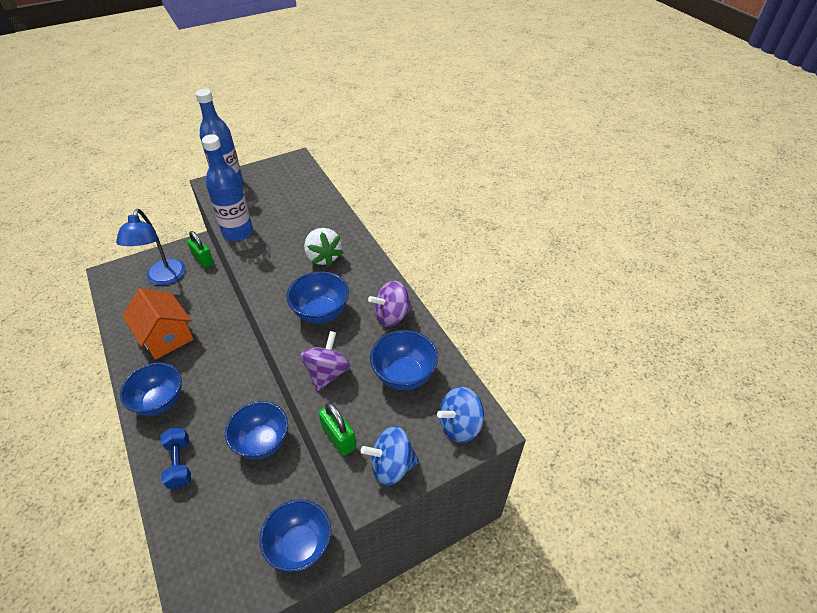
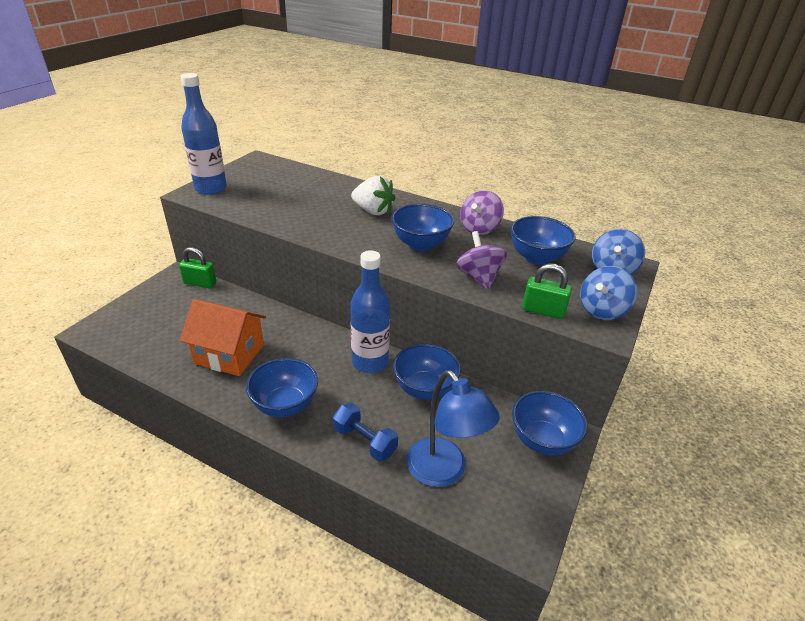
camera: 35 degrees left, 10 degrees down
(164, 278) = (170, 311): blue lamp -> blue lamp (443, 472)
(238, 232) = (268, 218): blue bottle -> blue bottle (370, 362)

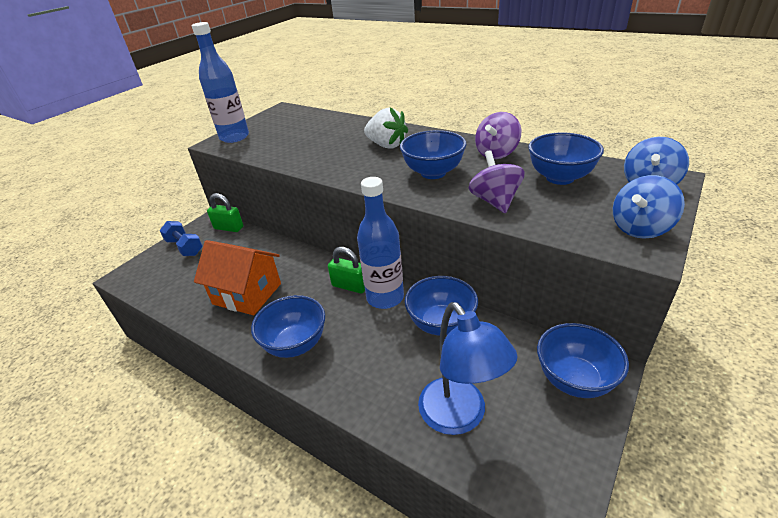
camera: 10 degrees right, 0 degrees up
(364, 441) = (374, 382): blue dumbbell -> blue dumbbell (185, 247)
(543, 311) = (569, 232): green padlock -> green padlock (350, 286)

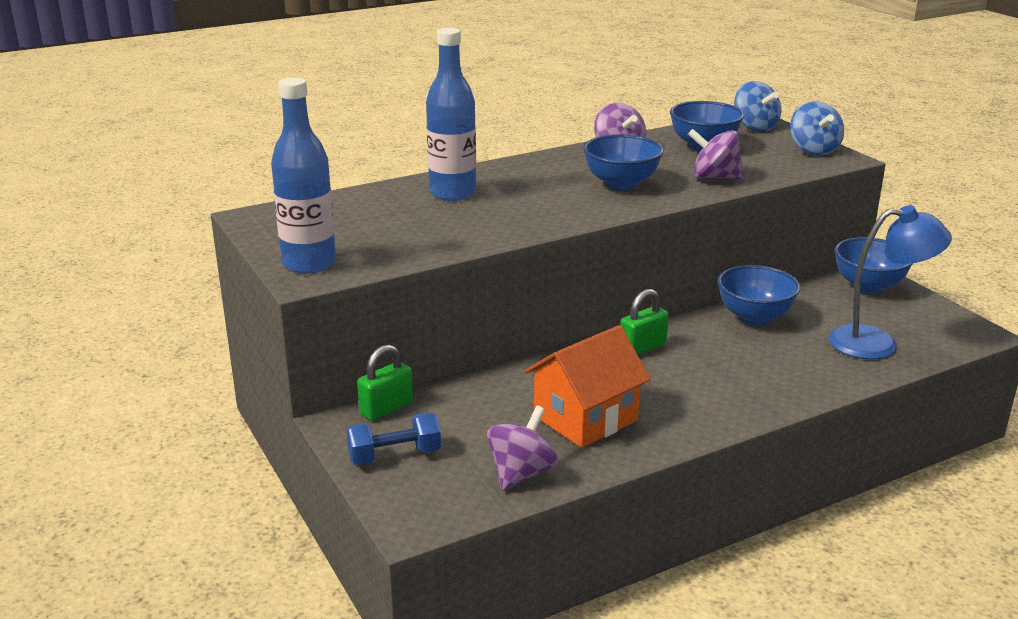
camera: 65 degrees left, 10 degrees down
(178, 292) = (521, 474): none -> purple spinning top
(295, 344) = (717, 402): blue bowl -> none
(385, 297) = (685, 334): blue bottle -> blue bottle (452, 193)
(387, 145) = (514, 187): white strawberry -> none

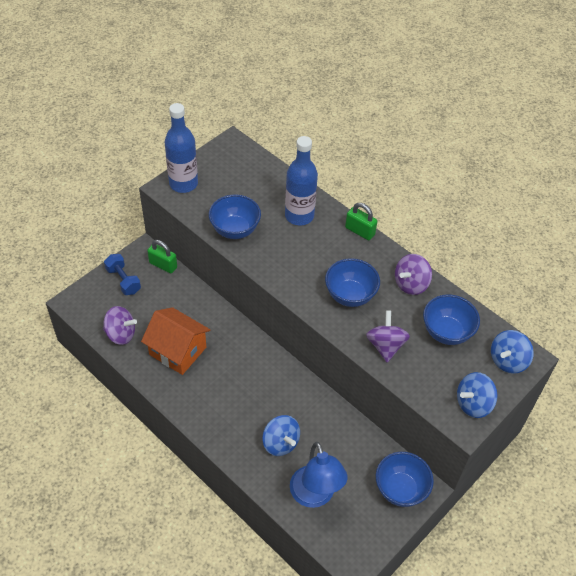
camera: 70 degrees right, 25 degrees up
(642, 348) = (262, 365): green padlock -> green padlock (360, 231)
(754, 317) = (324, 420): blue bowl -> blue bowl (235, 230)
(786, 355) = (280, 443): none -> blue spinning top

